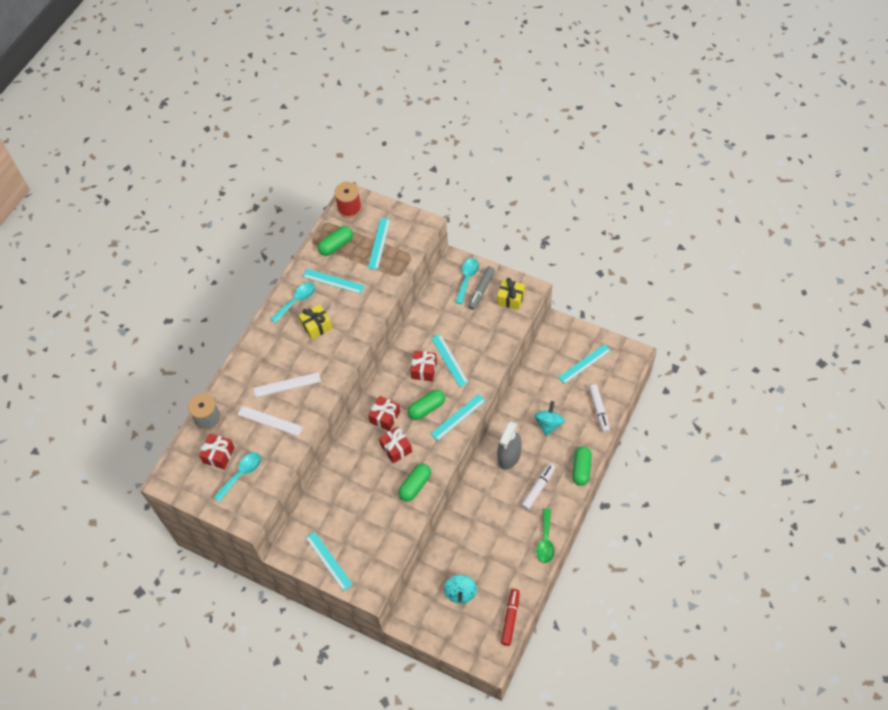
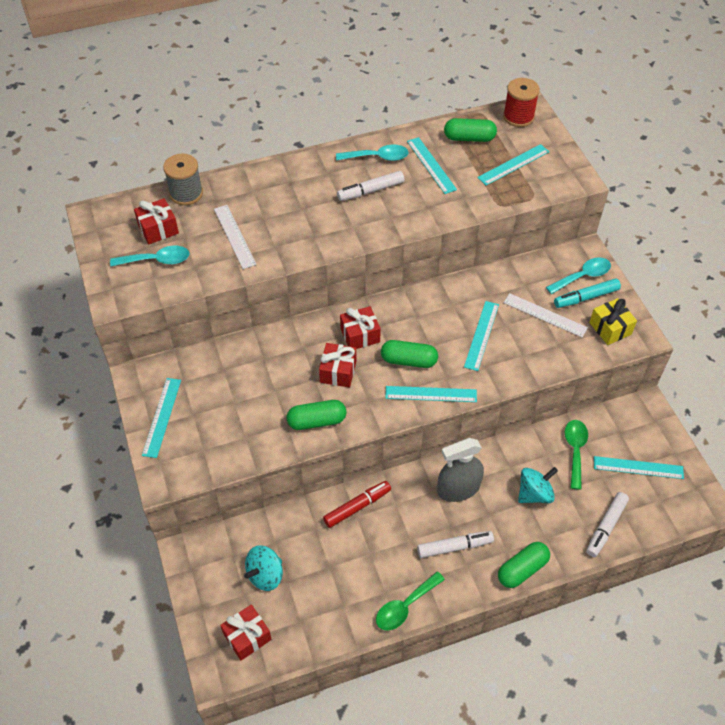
camera: 40 degrees right, 5 degrees down
(287, 385) = (285, 218): white ruler -> white ruler (545, 315)
(316, 326) = (371, 191): yellow gift -> white marker
(424, 370) = (446, 324): red gift -> red gift (247, 636)
(481, 290) = (586, 297): grey marker -> turquoise marker
(510, 618) = (284, 649): red marker -> red marker (357, 507)
(545, 382) = (575, 450): none -> green spoon

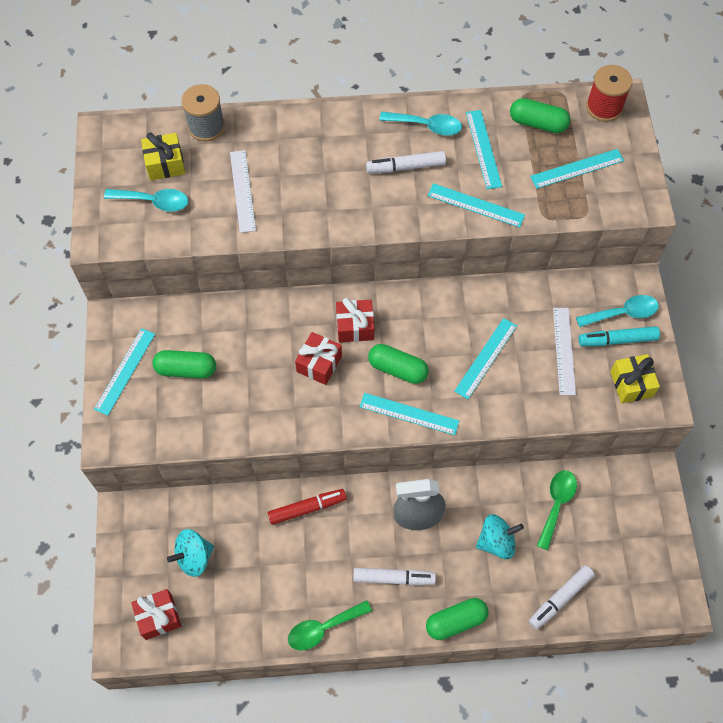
camera: 15 degrees right, 10 degrees up
(158, 229) = (165, 164): red gift -> yellow gift
(317, 421) = (280, 415): green capsule -> green capsule (186, 369)
(545, 315) = (564, 350): white ruler -> white ruler turned 45 degrees clockwise
(638, 467) = (618, 541): turquoise ruler -> turquoise ruler (476, 205)

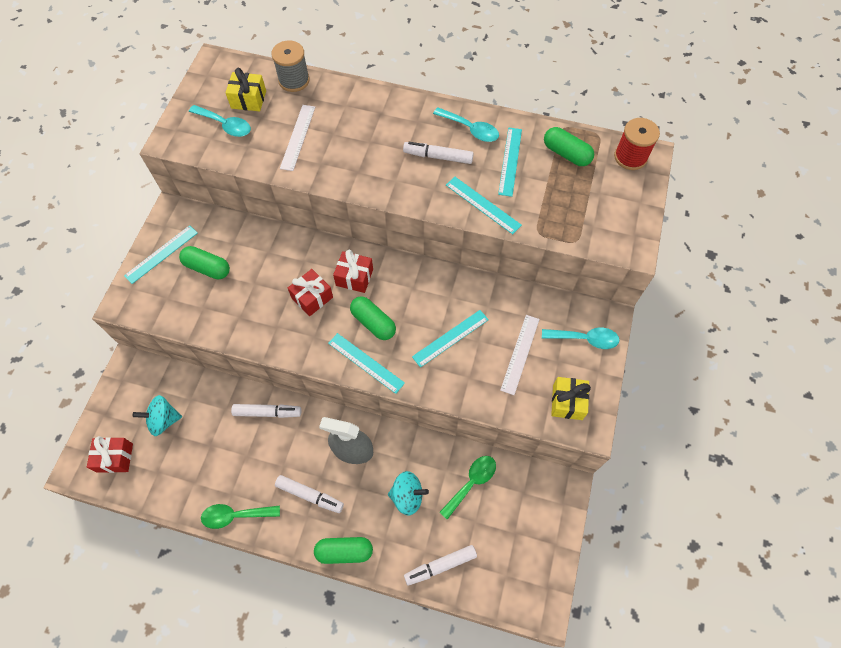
camera: 20 degrees right, 0 degrees up
(307, 508) = (267, 412): red marker -> white marker
(577, 169) = (584, 201): turquoise ruler -> none
(617, 340) = (571, 360): turquoise marker -> none

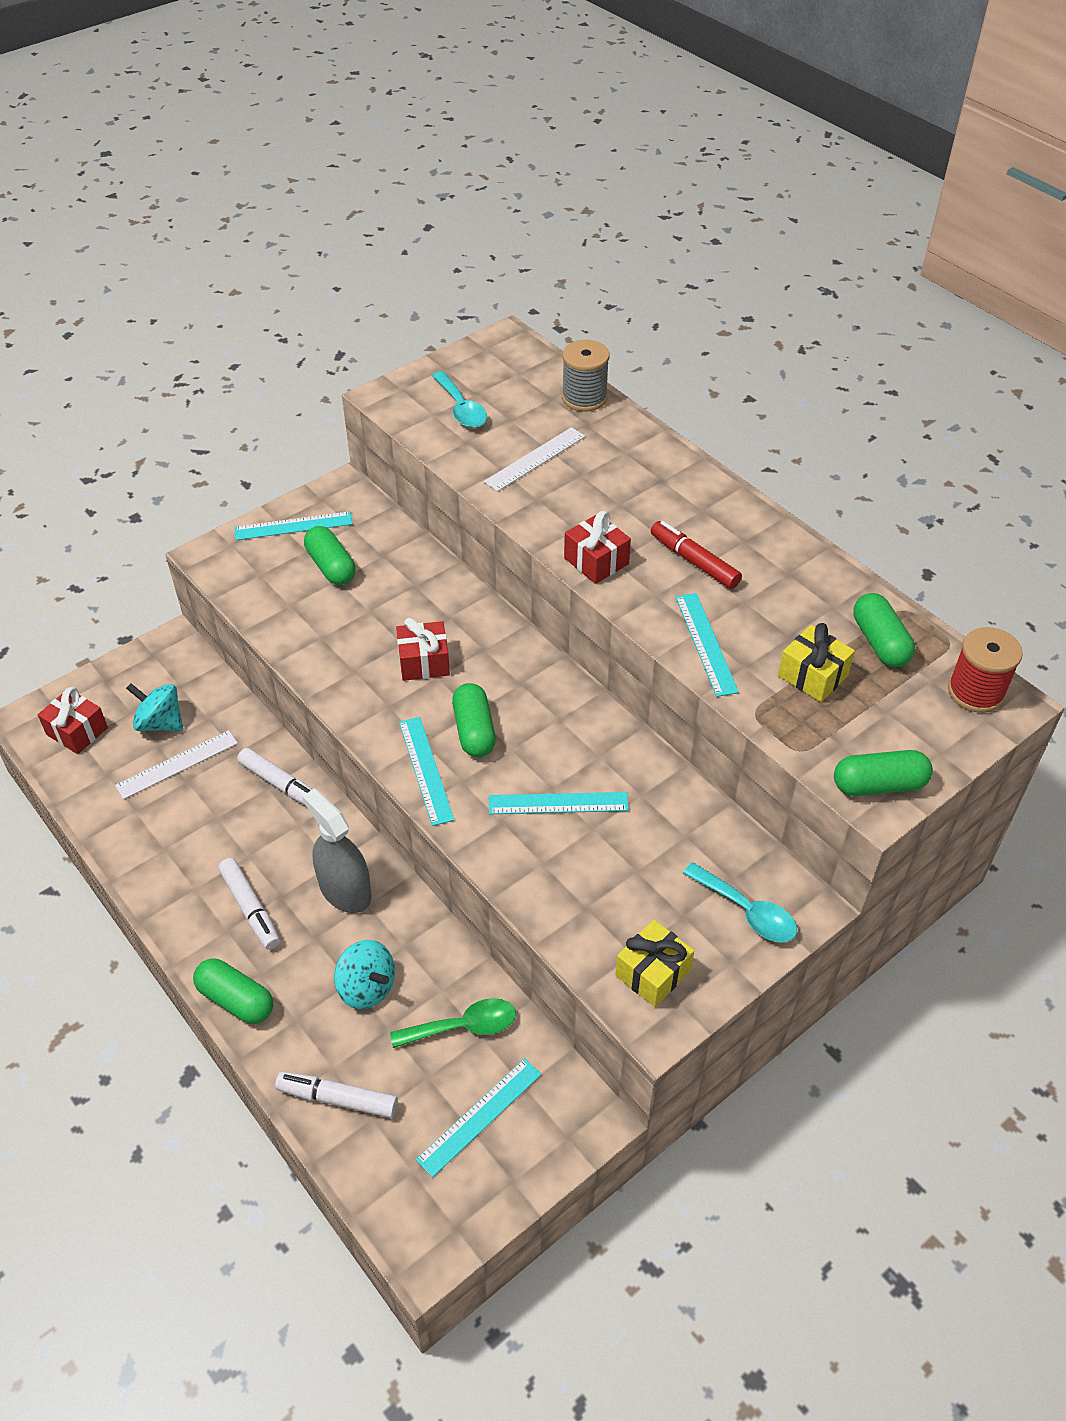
camera: 35 degrees right, 15 degrees down
(235, 515) = (148, 875): green spoon -> none
(248, 99) = (512, 394): yellow gift -> yellow gift (813, 675)
(354, 277) = (495, 667): red gift -> red gift (596, 561)
(438, 157) = (694, 561): white marker -> red marker
(470, 129) = (767, 551): turquoise spoon -> none
(510, 161) = (789, 612): turquoise ruler -> turquoise ruler (479, 1116)
(520, 354) = (636, 875): white ruler -> white ruler (177, 764)
(626, 238) = (879, 785): none -> green capsule

